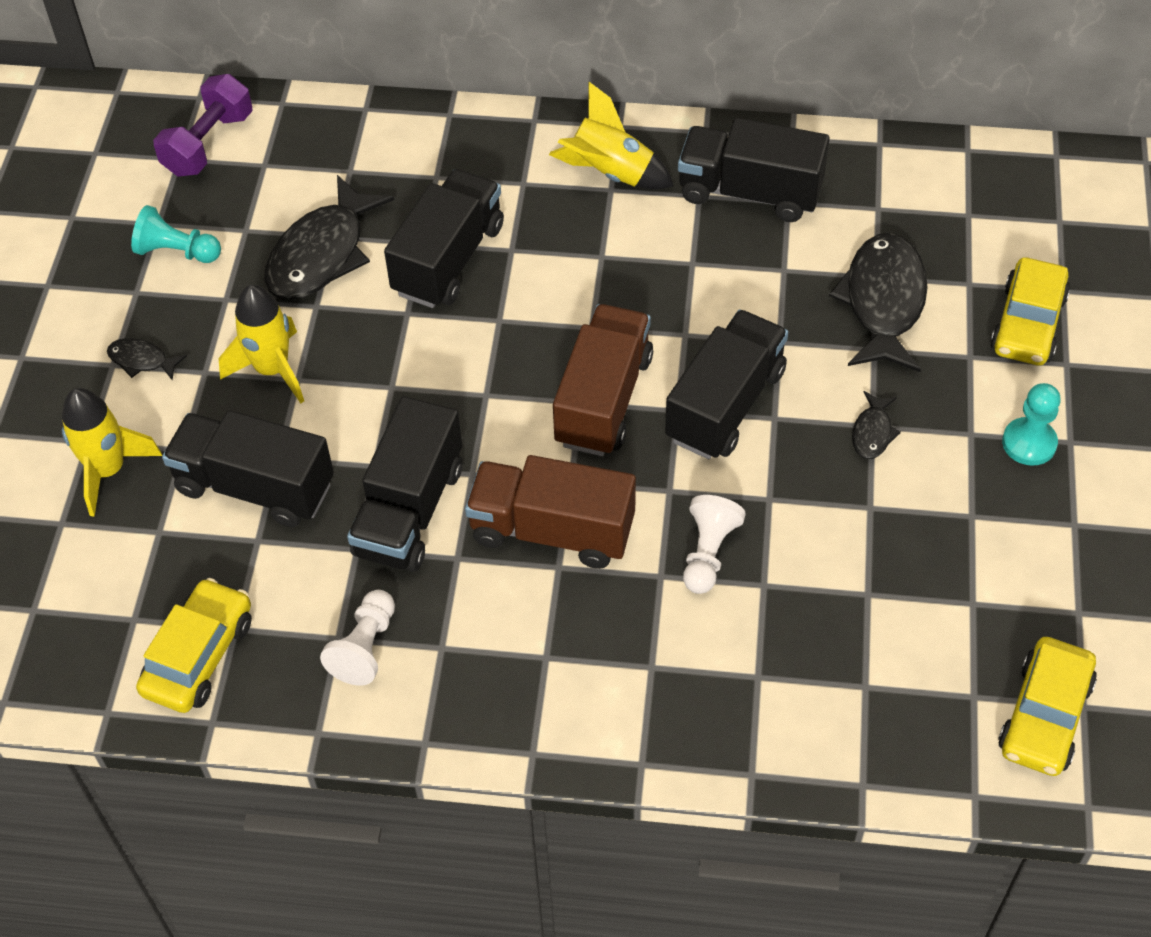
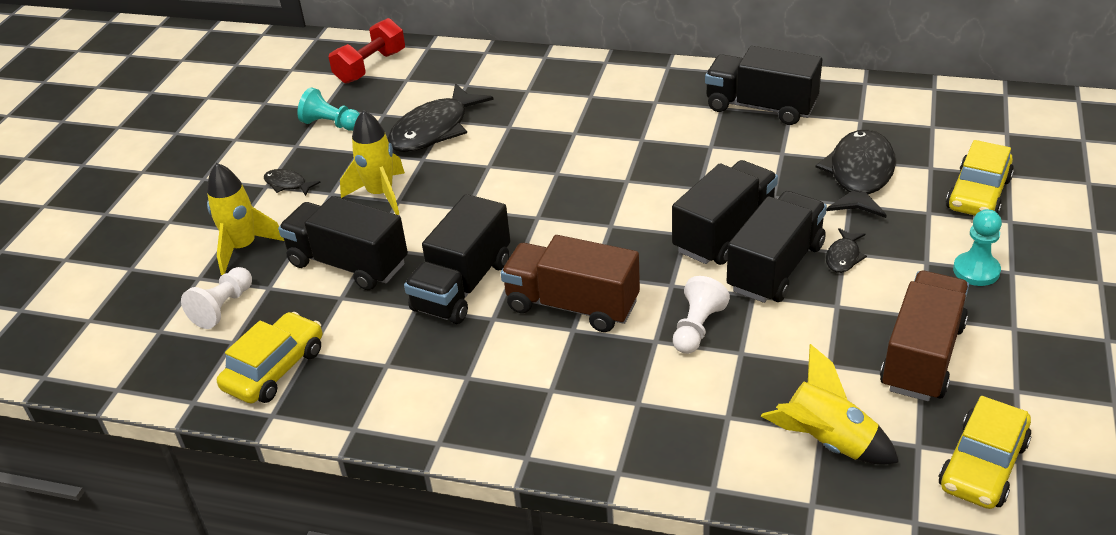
camera: 10 degrees right, 15 degrees down
(208, 144) = (370, 67): purple dumbbell -> red dumbbell
(365, 647) = (406, 373): white pawn -> white pawn (223, 307)
(448, 259) = (526, 136): black truck -> black truck (775, 267)
(603, 400) = (628, 225): brown truck -> brown truck (922, 356)
(610, 173) = (656, 93): yellow rocket -> yellow rocket (827, 442)

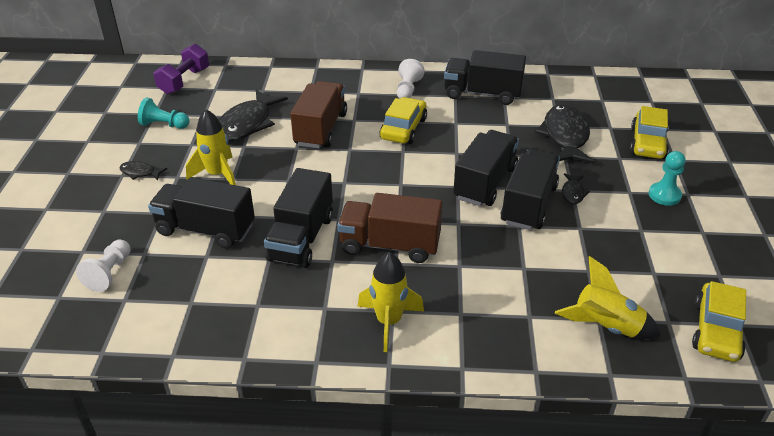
camera: 15 degrees left, 0 degrees up
(243, 248) = (115, 224): yellow rocket -> yellow rocket (389, 322)
(275, 369) = (166, 318): yellow car -> yellow car (403, 129)
(370, 67) = (184, 81): red dumbbell -> purple dumbbell
(697, 328) = (487, 253): white pawn -> white pawn (408, 89)
(922, 356) = (649, 258): brown truck -> brown truck (321, 129)

